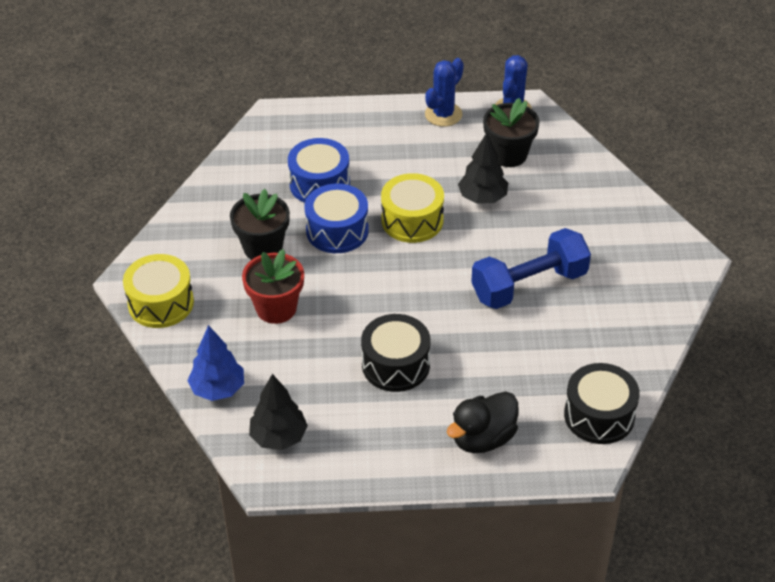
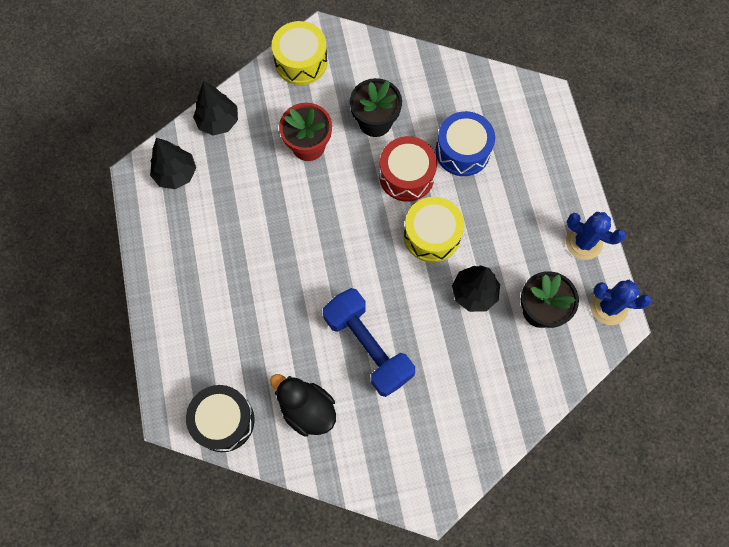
camera: 80 degrees right, 25 degrees up
(218, 389) = (218, 121): blue tree -> black tree
(337, 231) = (406, 176): blue drum -> red drum
(395, 365) = (259, 247): black drum -> none
(483, 438) = (189, 327): black duck -> black duck (307, 409)

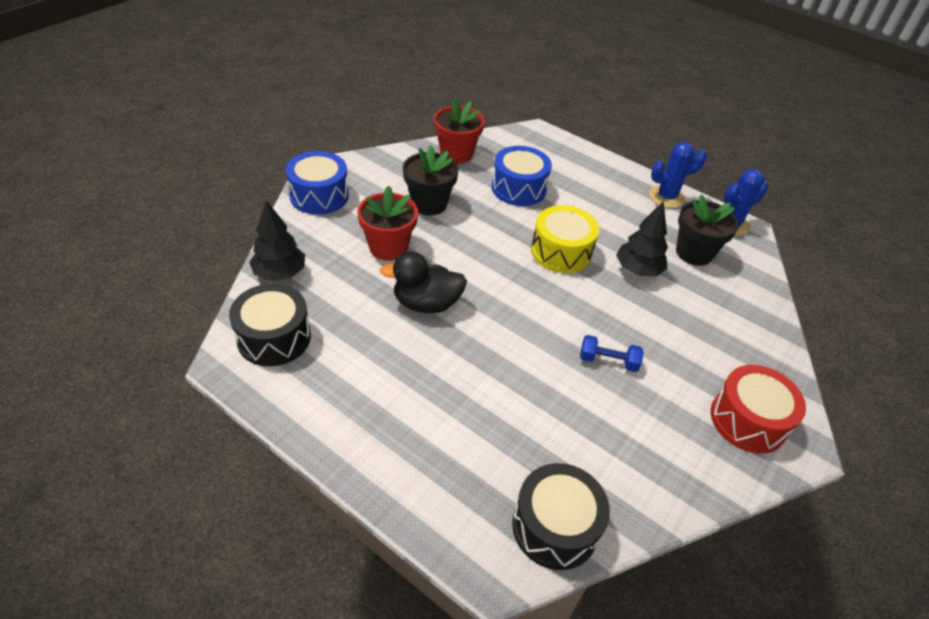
camera: 45 degrees left, 25 degrees down
(176, 174) = (274, 337): black tree -> black drum
(301, 62) = (319, 195): yellow drum -> blue drum
(307, 409) = (618, 451): black duck -> black duck (426, 303)
(368, 347) = (608, 361): blue dumbbell -> blue dumbbell, size x0.47
(406, 176) = (495, 224): red drum -> red drum (748, 420)
(447, 81) = (456, 154): none -> red flower pot

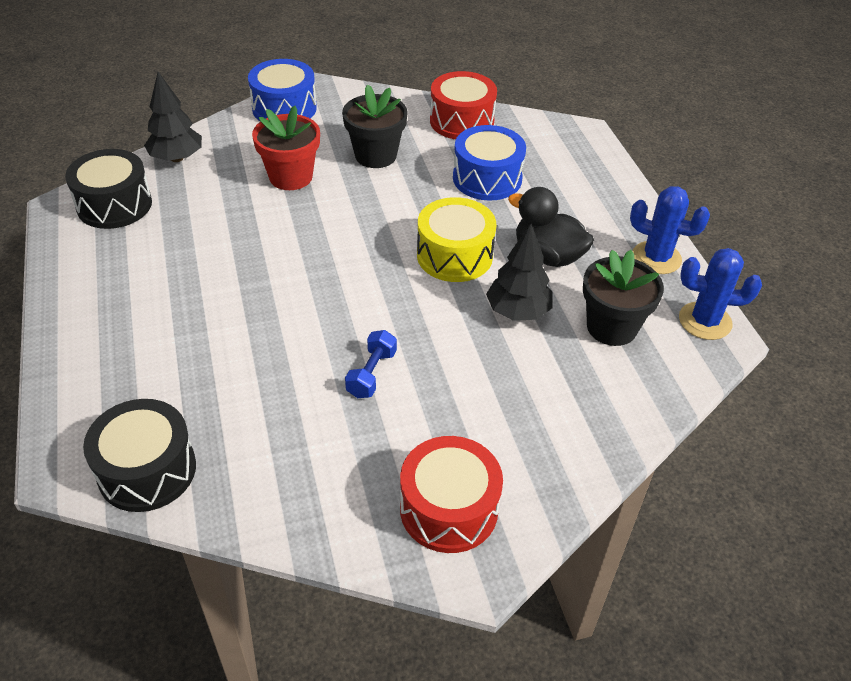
camera: 40 degrees right, 0 degrees up
(426, 303) = (265, 238): black duck -> black duck (547, 256)
(456, 154) = (461, 121): red flower pot -> red drum
(608, 361) = (371, 374): blue dumbbell -> blue dumbbell turned 60 degrees clockwise

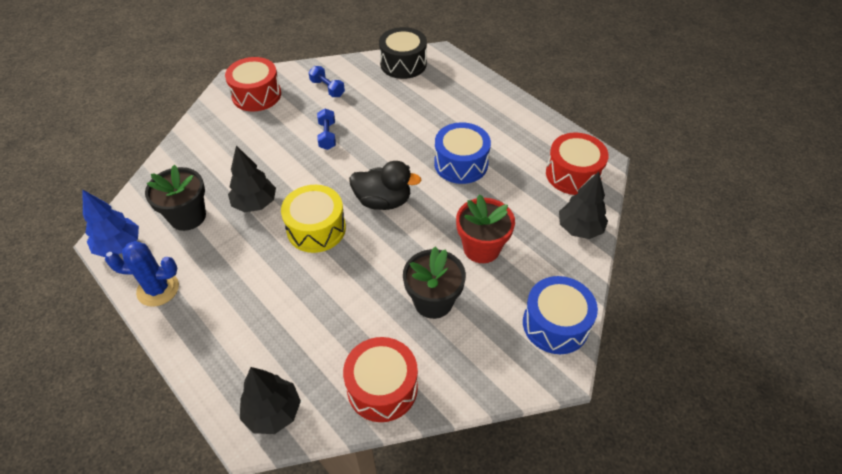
camera: 155 degrees right, 5 degrees up
(114, 205) = (573, 174): black drum -> red drum
(317, 469) = (327, 88): none -> blue dumbbell
(487, 178) = (324, 317): blue drum -> blue drum (461, 164)
(547, 256) = (246, 256): black duck -> black duck (383, 201)
(560, 136) = (273, 412): none -> black tree
(705, 321) = (119, 246): blue cactus -> blue tree

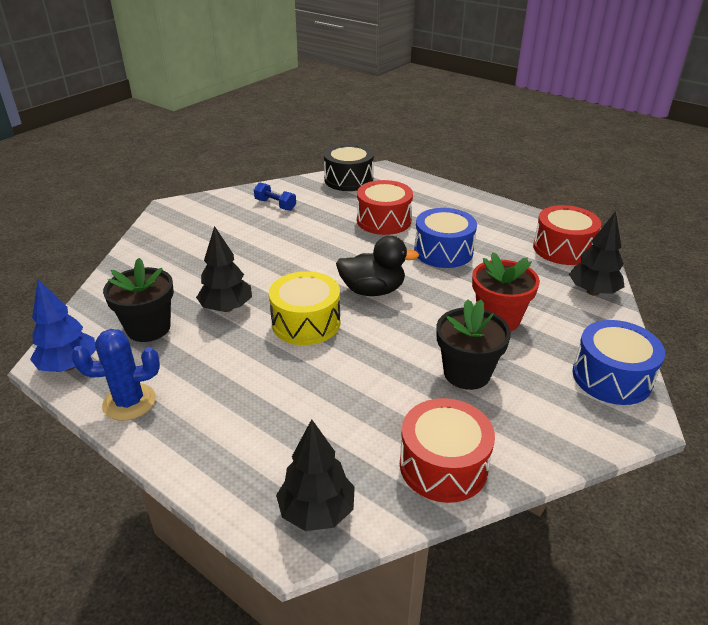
camera: 10 degrees left, 15 degrees down
(256, 95) = (198, 216): red drum -> red drum (384, 220)
(327, 136) = (289, 242): blue dumbbell -> none

